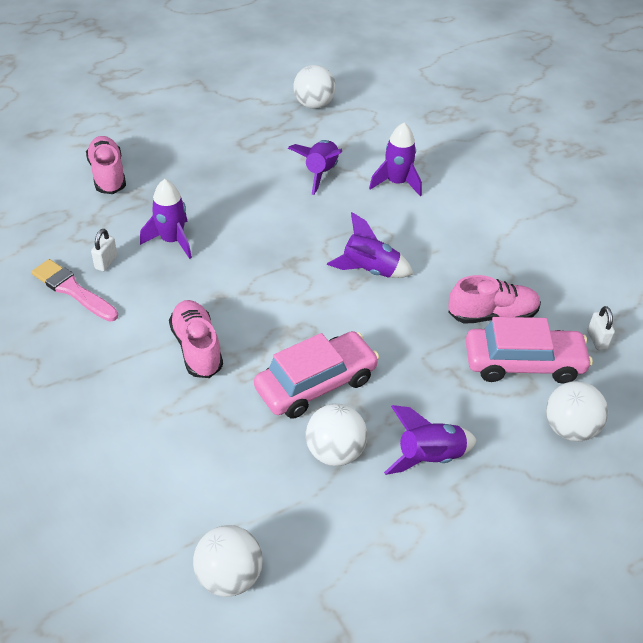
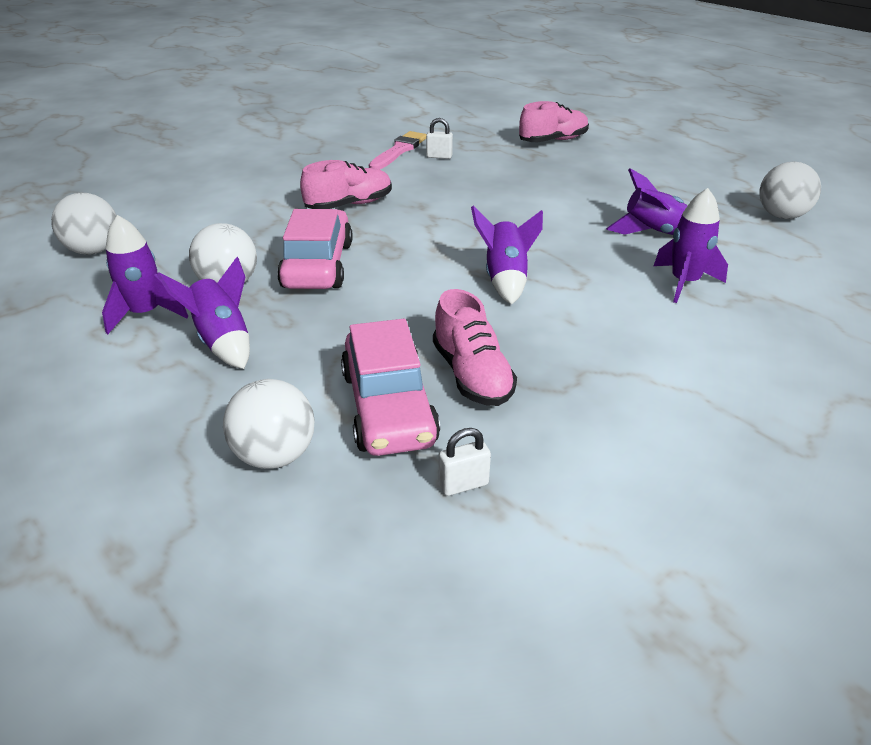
camera: 80 degrees right, 10 degrees down
(172, 240) = (484, 176): purple rocket -> purple rocket (145, 314)
(316, 384) = (318, 265): pink car -> pink car turned 135 degrees counterclockwise

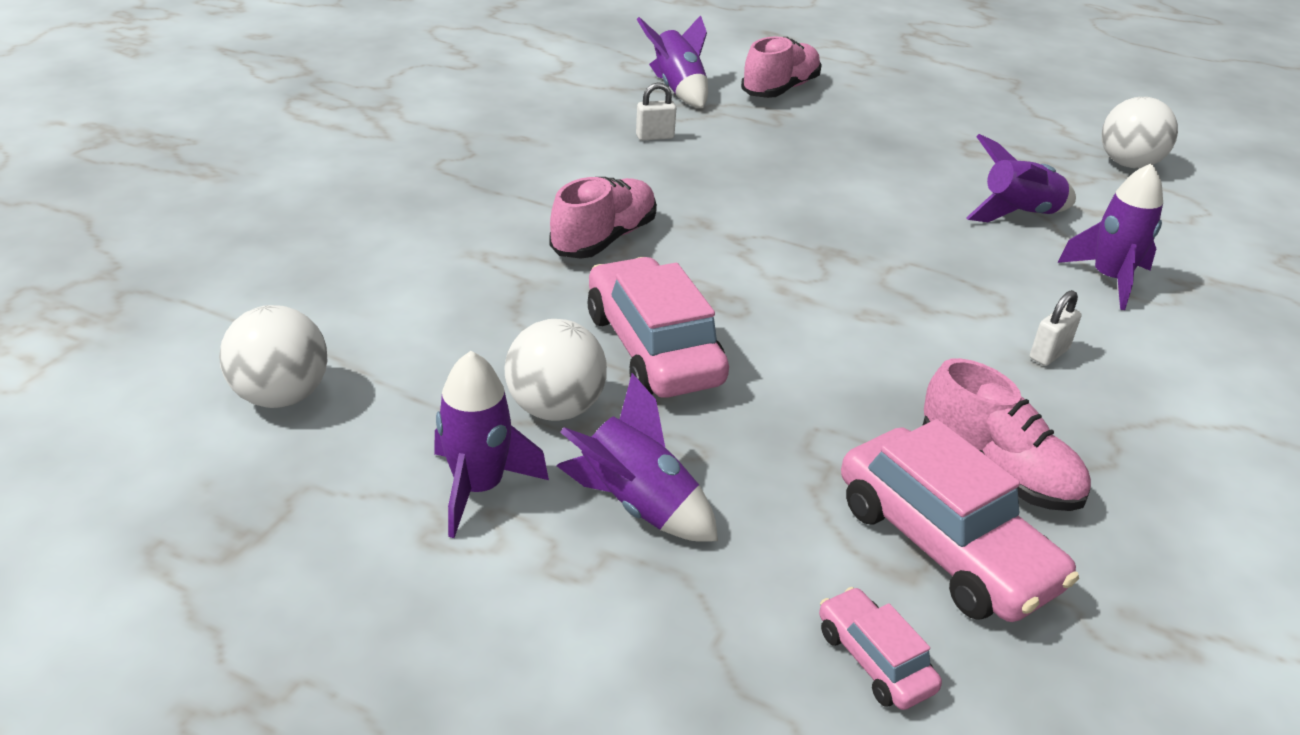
camera: 25 degrees left, 0 degrees up
(275, 455) = (874, 659): white ball -> pink car
(399, 151) = (590, 135): pink brush -> none
(463, 484) = (1123, 627): white padlock -> white padlock (1049, 354)
(505, 279) = (911, 318): purple rocket -> purple rocket (678, 89)

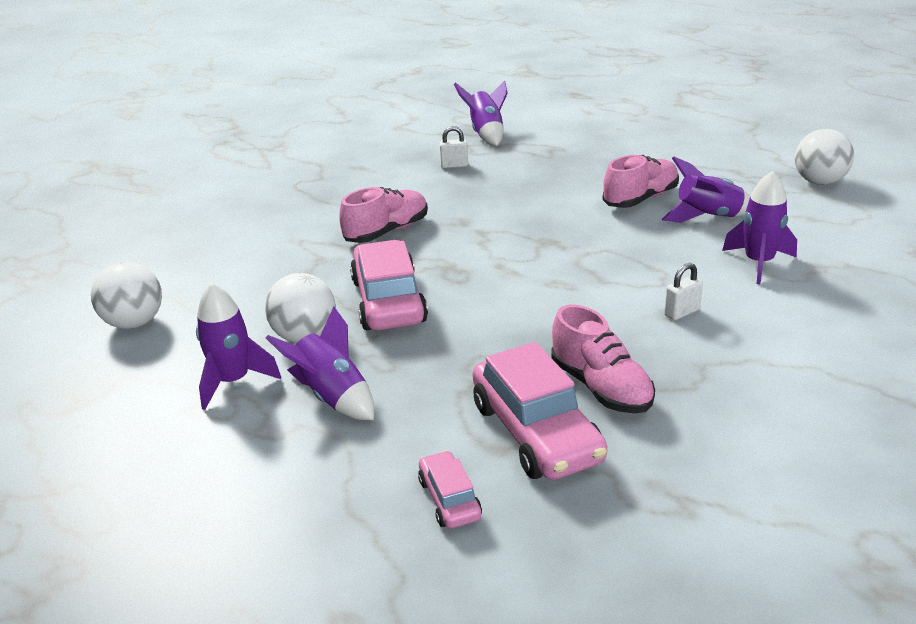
camera: 15 degrees right, 5 degrees down
(780, 89) = (563, 132): pink shoe -> pink shoe (640, 199)

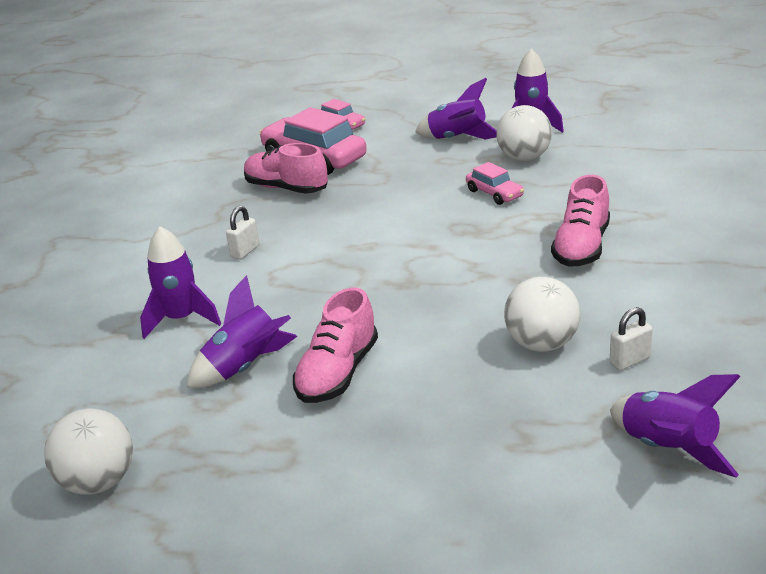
camera: 155 degrees right, 0 degrees up
(134, 323) = (661, 131): white ball -> white ball (541, 344)
(388, 301) = (494, 193): pink car -> pink car, size x0.51

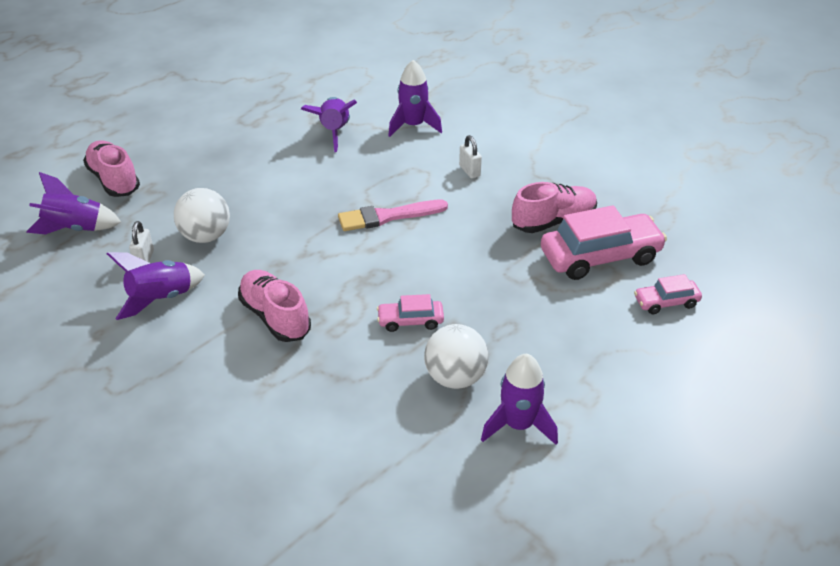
camera: 120 degrees right, 10 degrees up
(99, 482) = (301, 72): white ball -> none
(338, 373) = (286, 157): pink shoe -> pink shoe (114, 180)
(373, 260) = (387, 216): none -> pink brush
(457, 138) = (548, 359): purple rocket -> purple rocket (161, 298)

